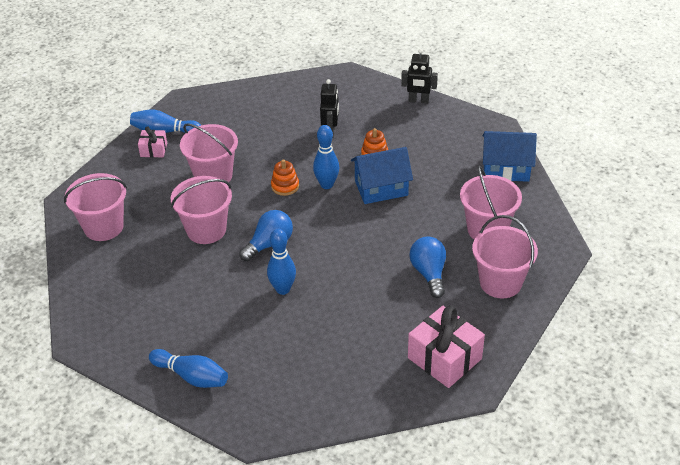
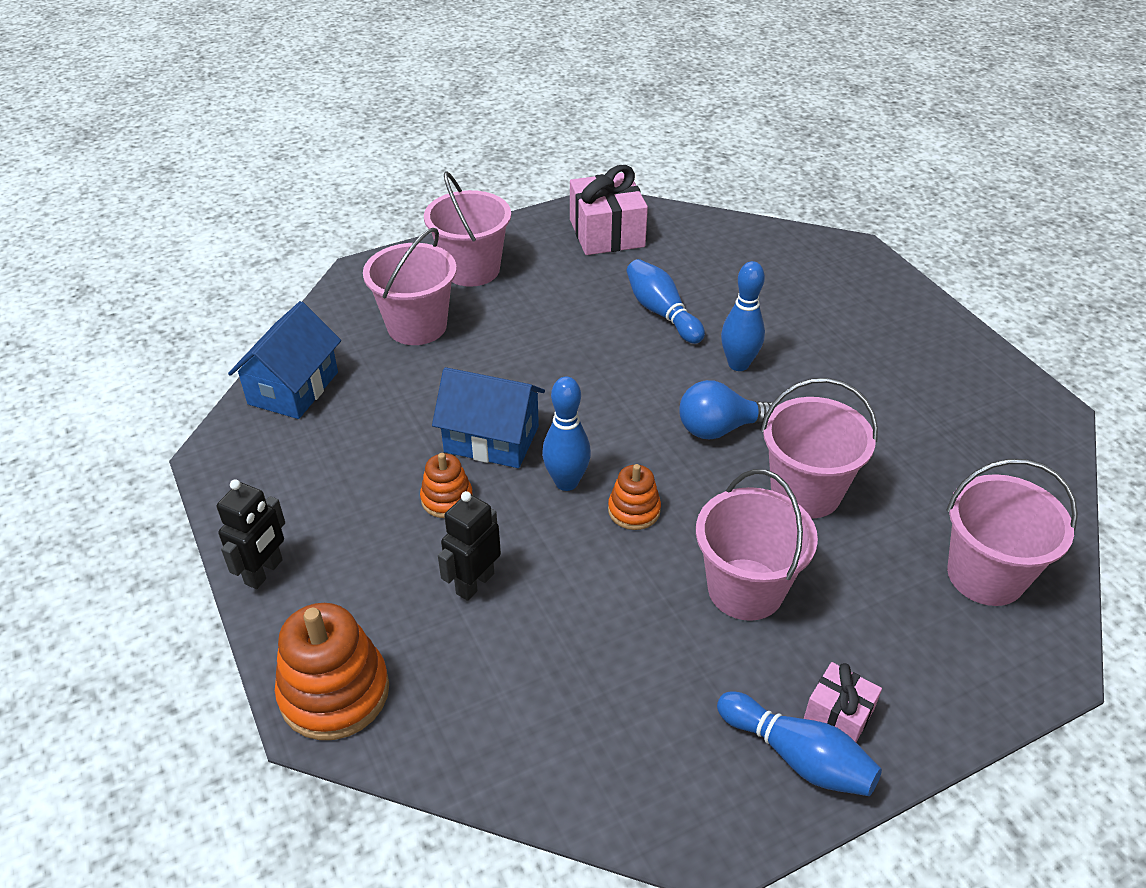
camera: 150 degrees left, 0 degrees up
(191, 376) = (906, 319): blue bowling pin -> blue bowling pin (662, 313)
(348, 82) = (334, 692): none -> orange stacking toy
(418, 101) = (264, 572): black robot -> black robot turned 75 degrees clockwise
(429, 273) = (541, 309): blue light bulb -> none
(506, 169) = (293, 388): blue house -> blue house turned 75 degrees clockwise

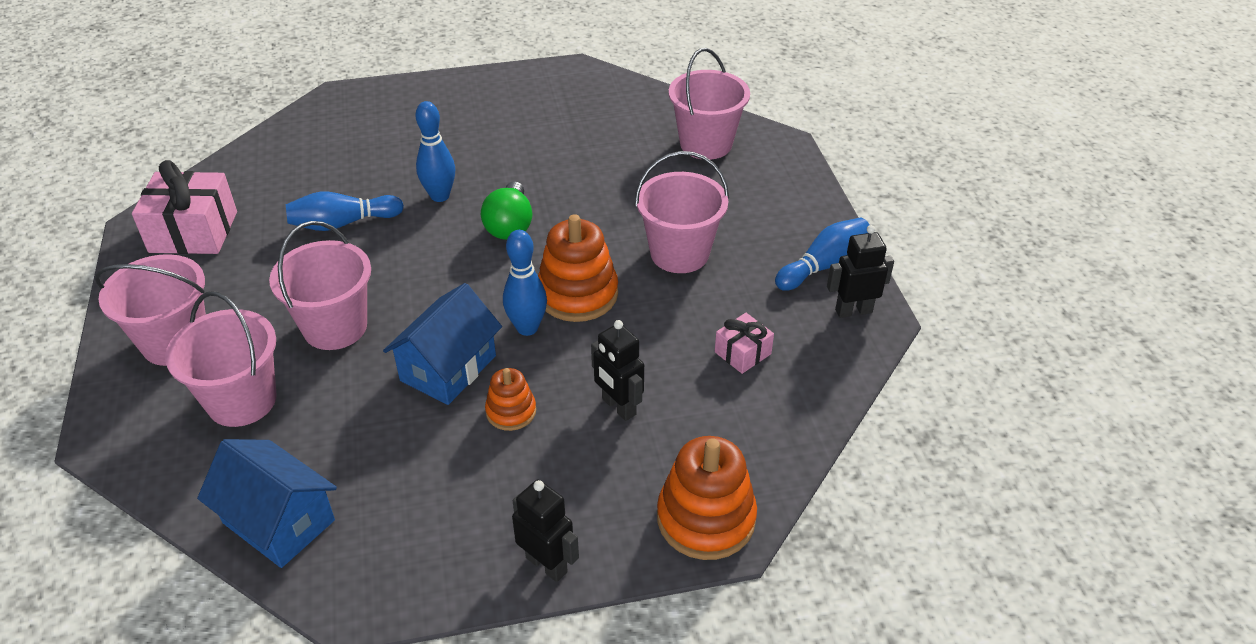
camera: 75 degrees left, 0 degrees up
(634, 510) = (577, 294): orange stacking toy -> orange stacking toy, size x1.79
(719, 428) = (510, 225): blue light bulb -> green light bulb
(719, 806) = (853, 311): none -> black robot
(805, 492) = (599, 199): pink bucket -> pink bucket (335, 327)
(839, 714) = (795, 238): pink gift -> pink gift (742, 353)

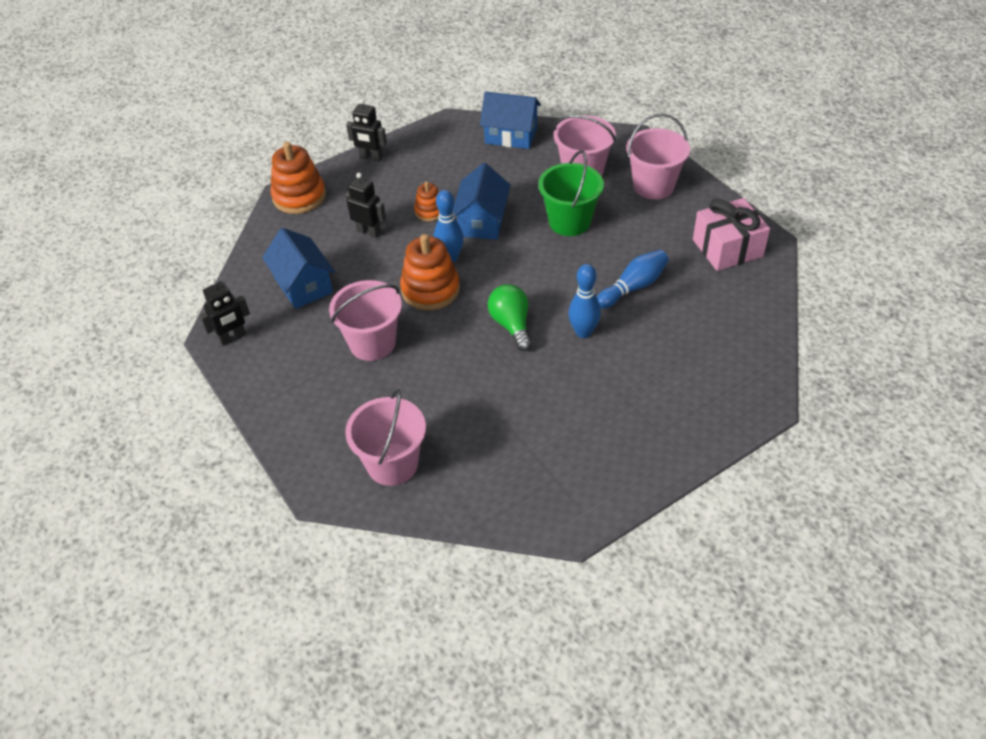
camera: 160 degrees right, 5 degrees up
(335, 327) = (569, 222): pink bucket -> green bucket
(742, 353) = (303, 285): pink gift -> blue house
(823, 265) = (259, 368): blue bowling pin -> none

